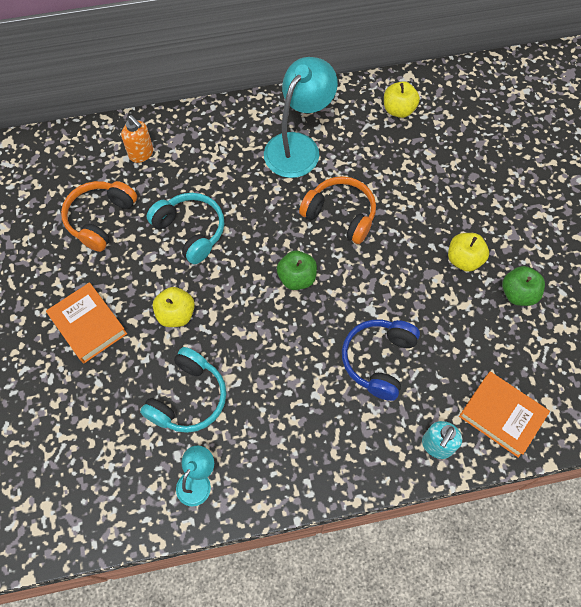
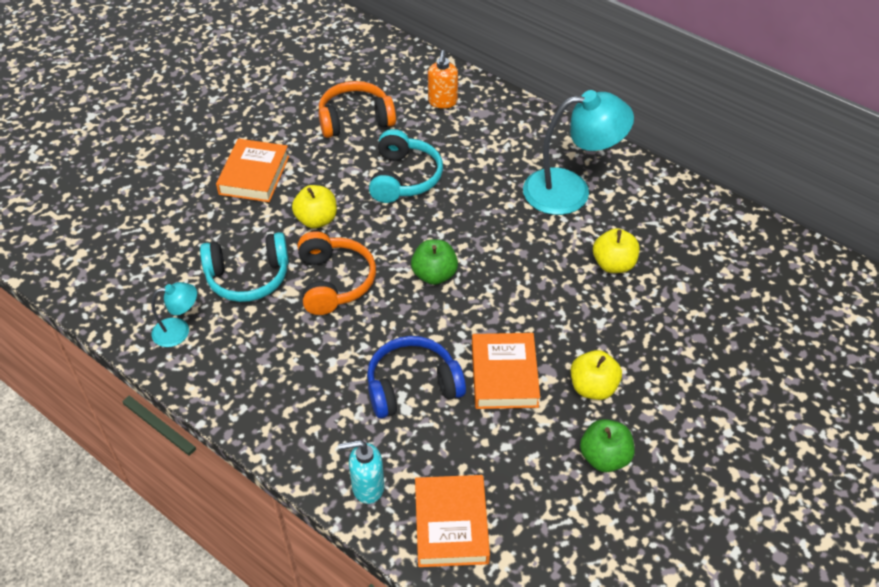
camera: 50 degrees right, 15 degrees down
(340, 215) = (533, 264): orange headphones -> orange headphones (334, 282)
(398, 110) = (701, 234): yellow apple -> yellow apple (613, 264)
(414, 300) = (504, 375): none -> orange book

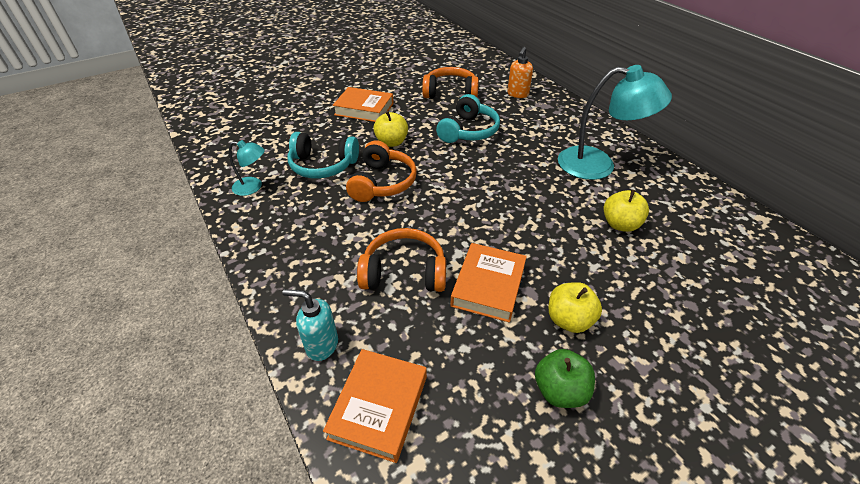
camera: 20 degrees right, 5 degrees down
(254, 175) = (364, 109): orange book -> orange book turned 75 degrees clockwise
(412, 386) = (404, 272): blue headphones -> orange headphones
(434, 275) = (462, 196): green apple -> none

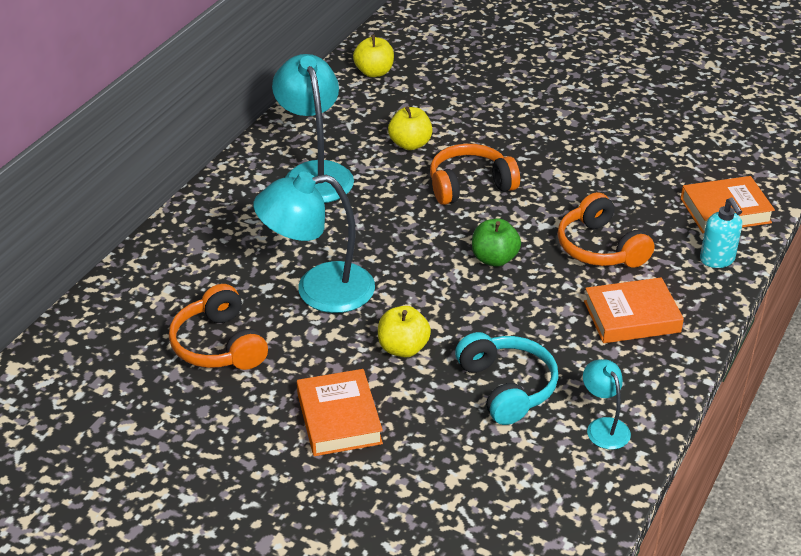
camera: 120 degrees left, 5 degrees down
(382, 183) = (491, 319): orange headphones -> orange headphones (470, 185)
(468, 131) = (319, 290): turquoise headphones -> turquoise lamp
(488, 285) = (564, 196): orange book -> orange book (632, 317)
(517, 94) = (178, 276): orange soap dispenser -> none
(560, 390) = (623, 140): green apple -> green apple (494, 259)
(569, 320) = (556, 149): yellow apple -> yellow apple (374, 72)

